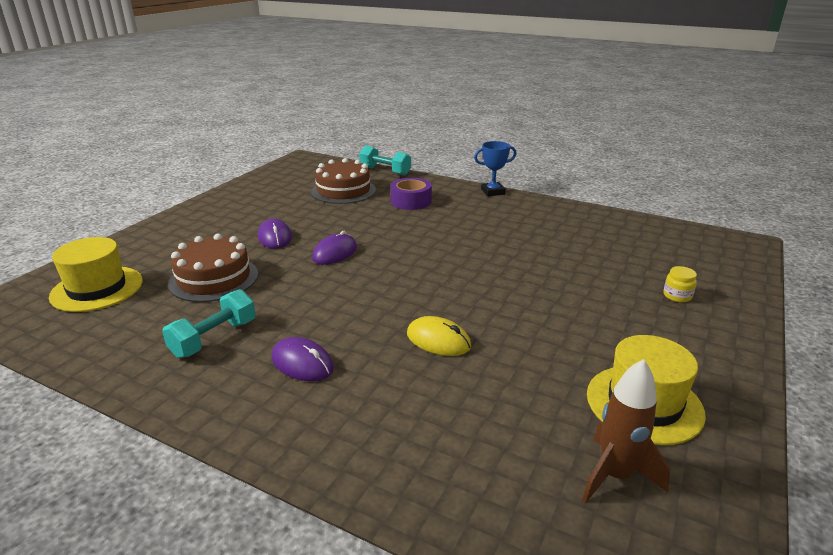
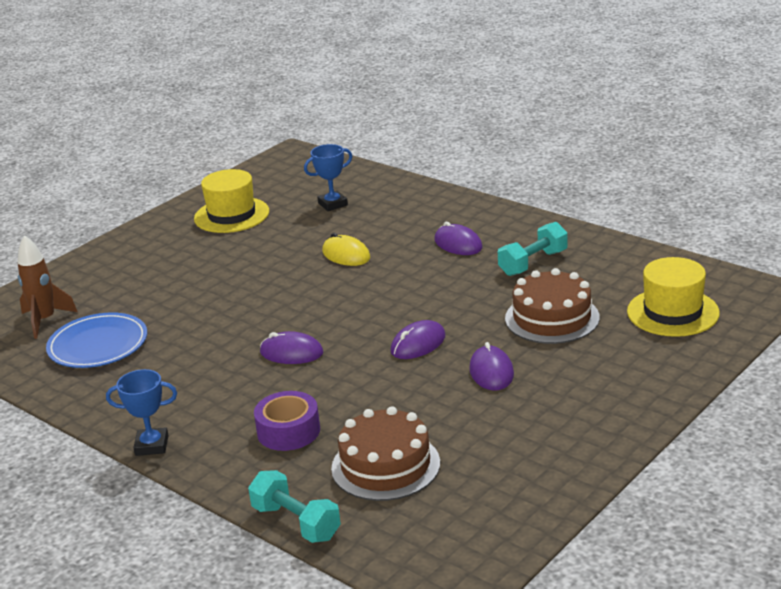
camera: 165 degrees left, 0 degrees up
(438, 242) = (291, 353): none -> purple mouse
(506, 437) = (333, 204): none -> blue trophy
(604, 240) = (98, 345): none -> blue plate
(615, 476) = (284, 189): brown rocket -> brown rocket (45, 321)
(677, 296) = (110, 280): yellow jar -> none

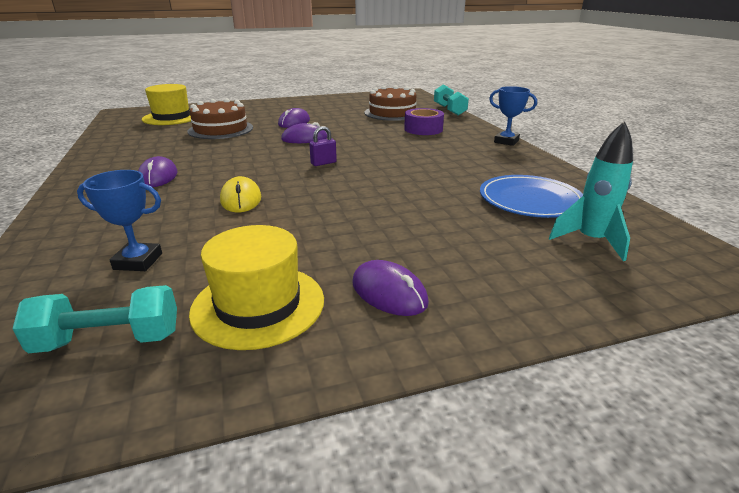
camera: 150 degrees left, 0 degrees up
(45, 321) = (590, 241): brown rocket -> turquoise rocket
(291, 353) = (381, 154): purple mouse -> purple mouse (389, 292)
(336, 316) = (323, 163): none -> purple padlock
(533, 263) = (157, 151): turquoise dumbbell -> turquoise dumbbell (109, 340)

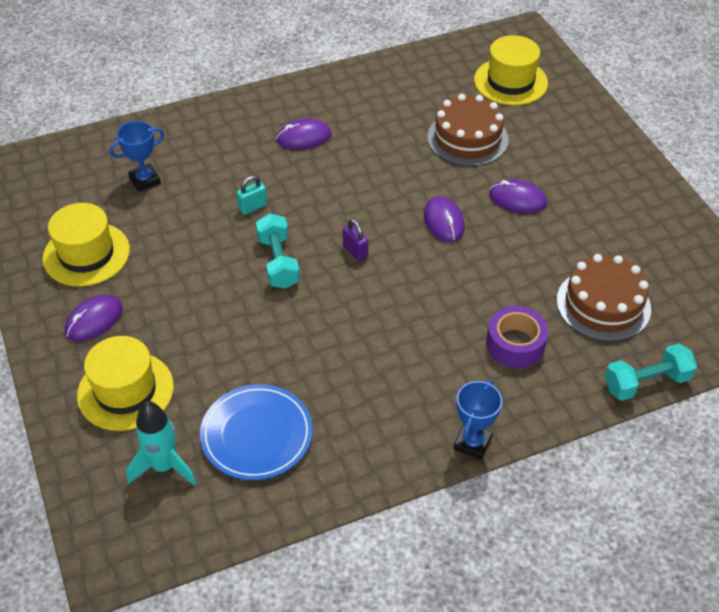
camera: 85 degrees right, 20 degrees up
(109, 340) = (60, 199): turquoise dumbbell -> turquoise dumbbell (278, 262)
(138, 261) = (145, 180): blue trophy -> blue trophy turned 60 degrees clockwise
(241, 199) = (253, 207): yellow mouse -> turquoise padlock
(501, 265) = (125, 391): none -> yellow hat

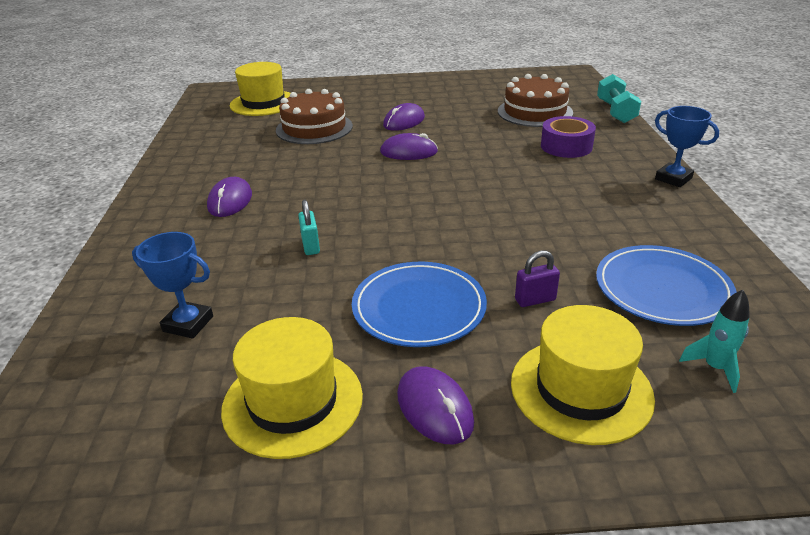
camera: 70 degrees left, 15 degrees down
(145, 180) = (188, 324): blue trophy -> blue trophy turned 60 degrees counterclockwise
(164, 466) = (714, 368): turquoise rocket -> turquoise rocket, size x0.65
(191, 289) = (419, 308): none -> blue plate
(278, 262) = (409, 241): turquoise dumbbell -> none
(355, 251) = (420, 197): purple padlock -> purple padlock (535, 300)

